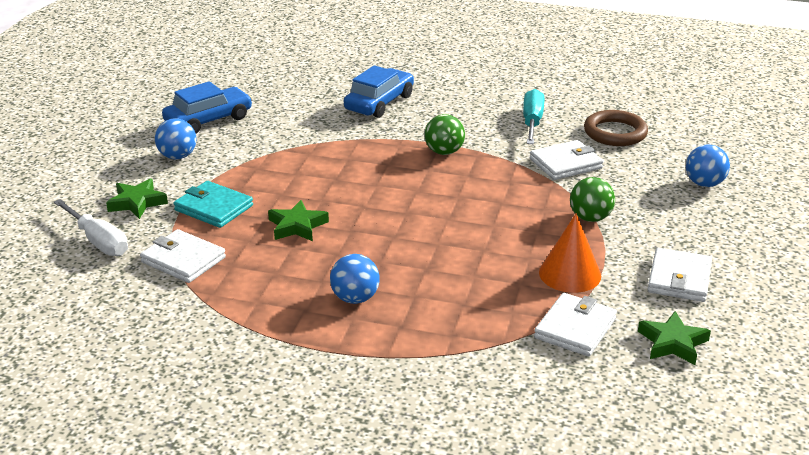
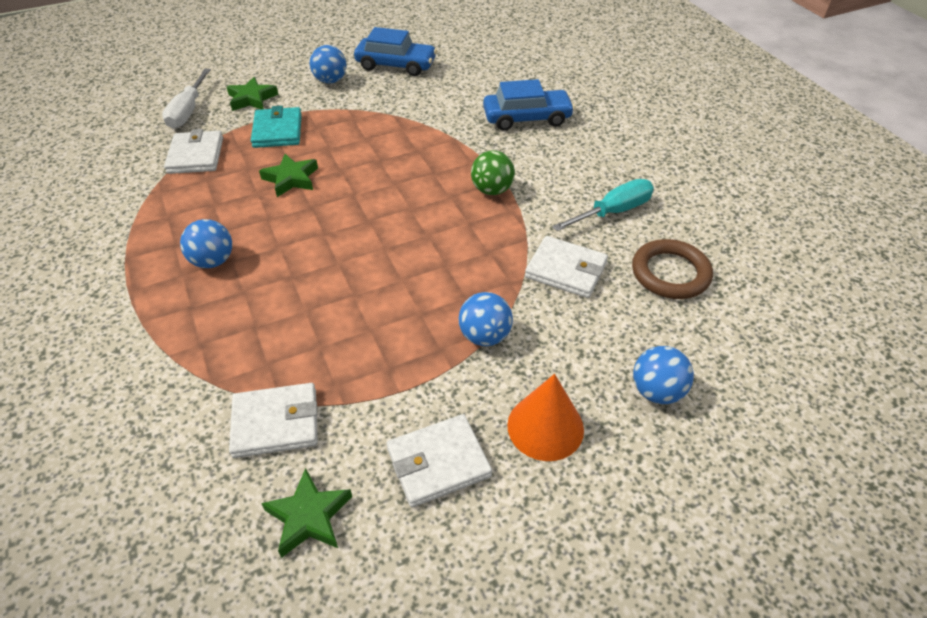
camera: 50 degrees right, 15 degrees up
(570, 274) = (368, 372): orange cone -> orange cone (545, 427)
(590, 218) = (484, 336): green ball -> blue ball

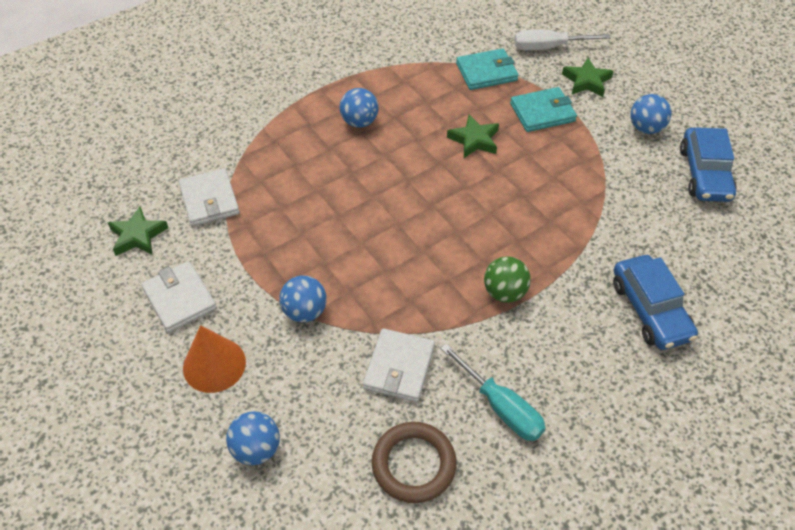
camera: 80 degrees right, 5 degrees up
(196, 155) = (486, 72): white wallet -> turquoise wallet

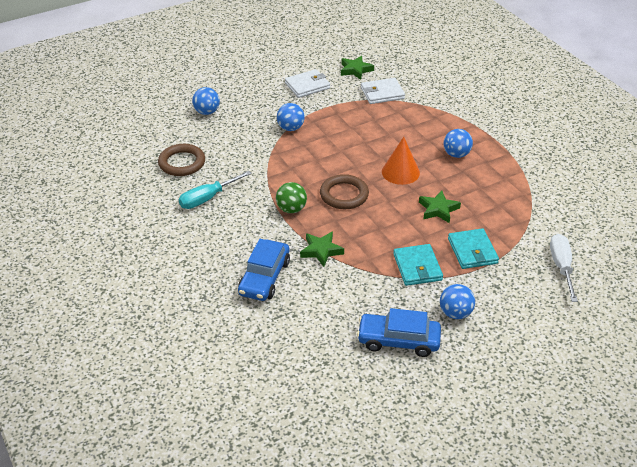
camera: 95 degrees right, 10 degrees down
(214, 365) = (261, 98): orange cone -> orange cone (400, 172)
(399, 367) = (244, 161): white wallet -> none
(462, 234) = (344, 195): none -> brown ring
(486, 72) = (521, 224): turquoise wallet -> turquoise wallet (417, 267)
(586, 81) = (516, 285): green star -> green star (321, 251)
(650, 310) = (264, 277): blue car -> blue car turned 60 degrees counterclockwise

